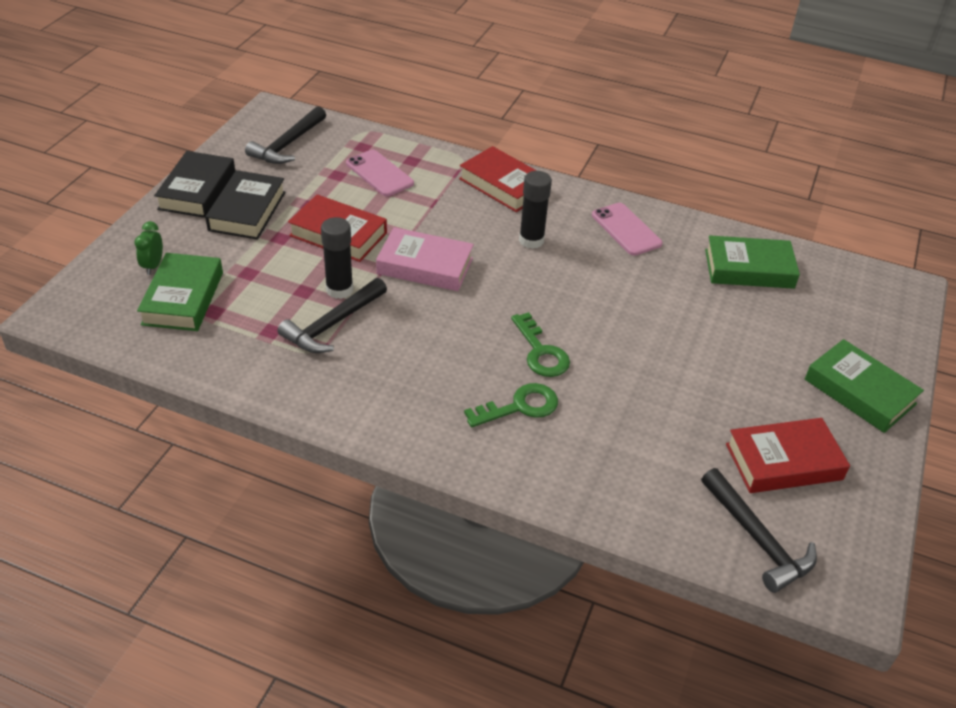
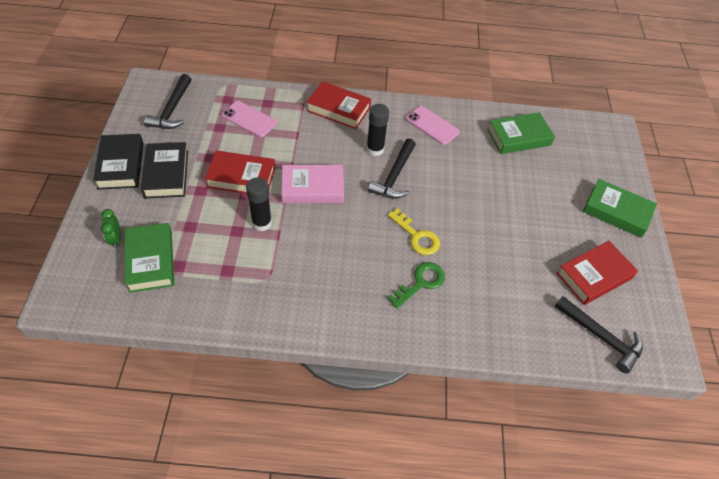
camera: 20 degrees left, 10 degrees up
(333, 324) = (269, 253): black hammer -> black hammer (394, 176)
(541, 352) = (417, 236): green key -> yellow key

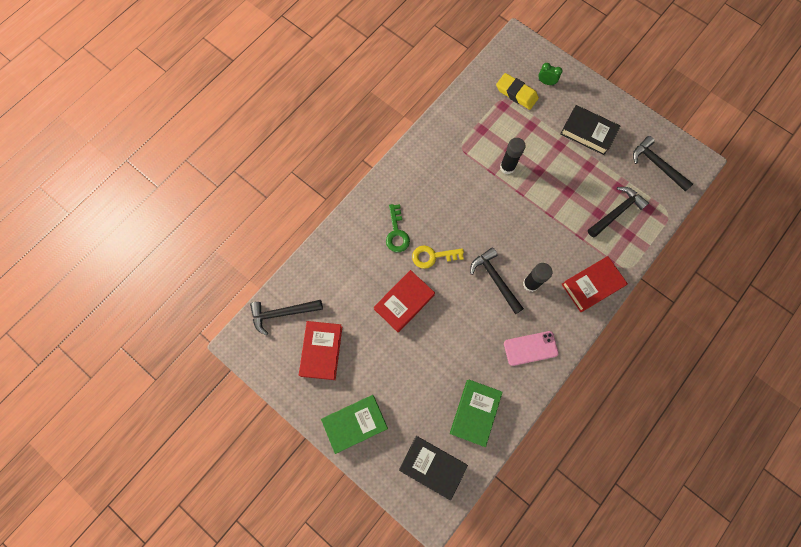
camera: 130 degrees right, 20 degrees up
(121, 165) = (612, 109): black book -> black book (432, 466)
(151, 261) = (516, 93): green book -> yellow eraser
(241, 177) = (557, 176): red book -> red book (404, 302)
(249, 119) = (616, 212): pink phone -> black hammer
(312, 188) = (518, 216): pink book -> none

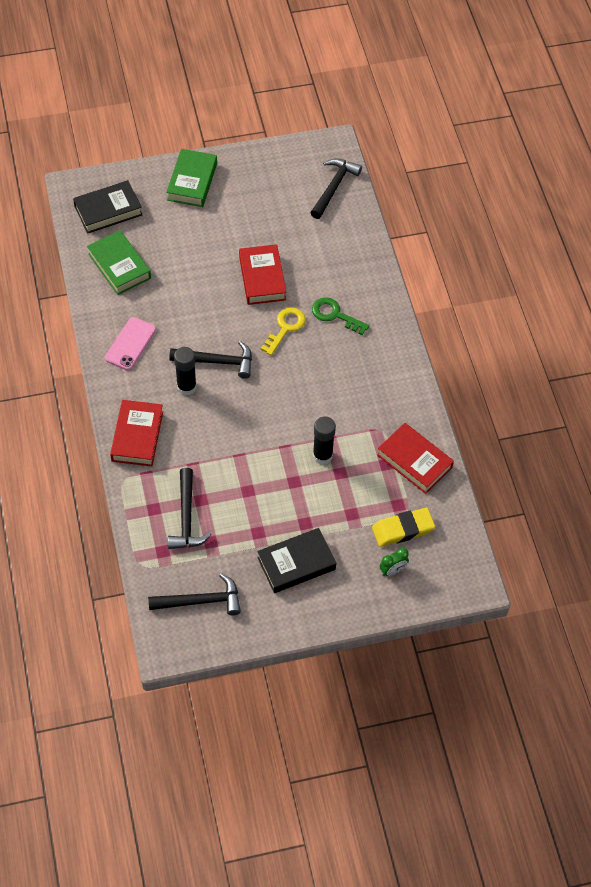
camera: 125 degrees right, 15 degrees down
(321, 351) = (274, 194): red book -> red book (414, 461)

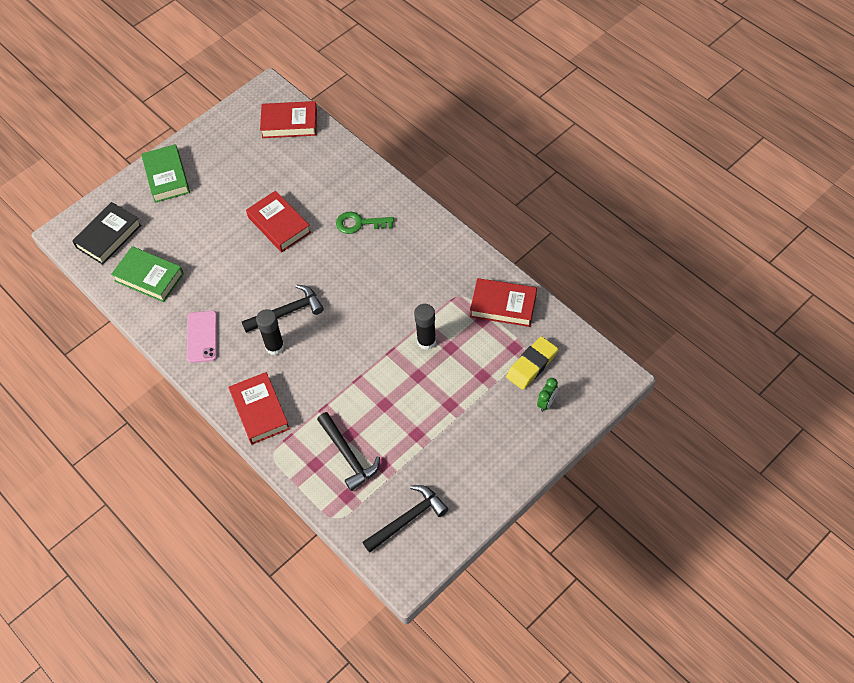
camera: 25 degrees left, 0 degrees up
(285, 328) = (325, 255): yellow key -> none
(296, 563) = (465, 442): black book -> none
(334, 187) = (289, 123): black hammer -> red book

